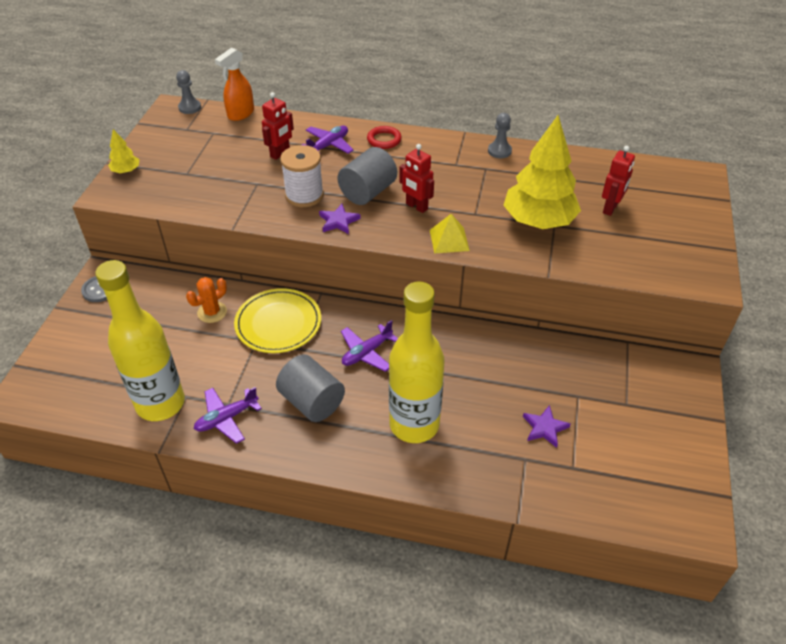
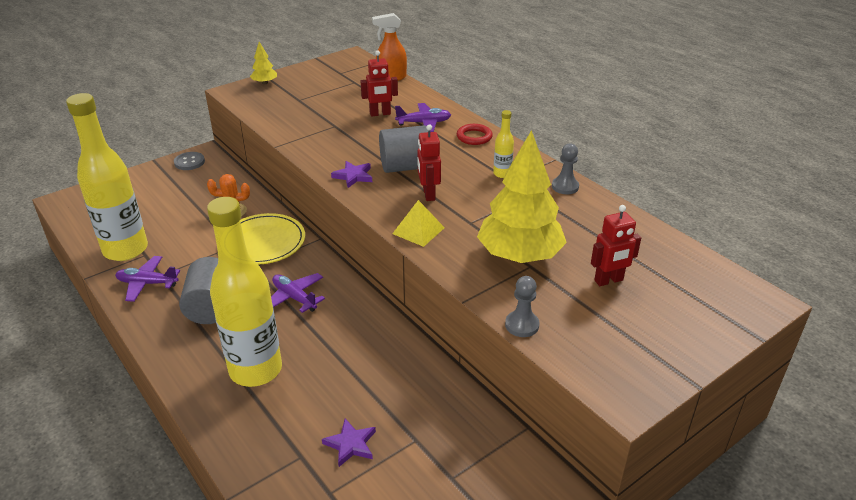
camera: 40 degrees right, 10 degrees down
(190, 107) = (362, 61): grey pawn -> grey pawn (522, 325)
(304, 195) = (355, 148): white spool -> none
(367, 352) = (294, 298): purple plane -> purple plane turned 45 degrees clockwise
(445, 162) = (502, 174): none -> yellow bottle

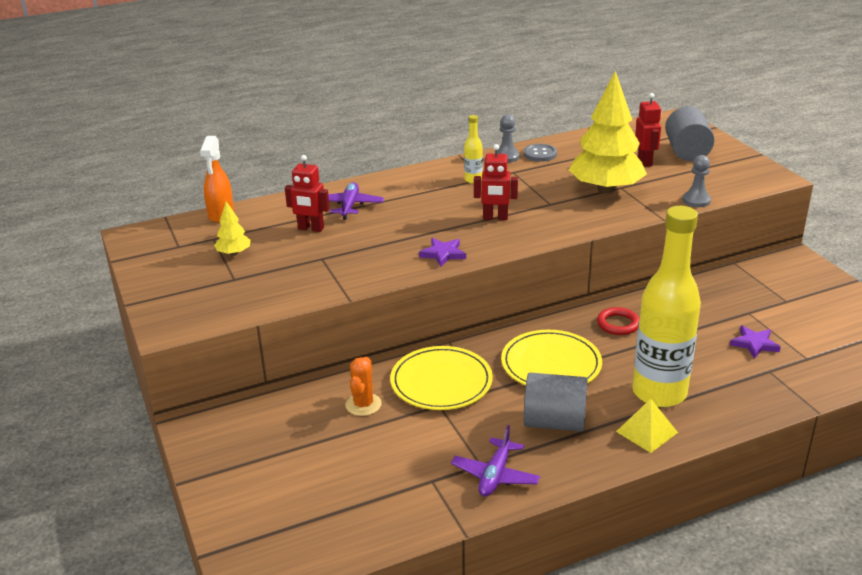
camera: 75 degrees left, 5 degrees down
(125, 250) = (414, 499): yellow bottle -> none
(189, 162) = (210, 445): grey button -> grey button (540, 154)
(264, 83) = (161, 303): yellow tree -> yellow tree (234, 253)
(294, 298) = (551, 364): purple plane -> yellow plate
(380, 114) = (311, 229): red robot -> red robot turned 105 degrees clockwise
(405, 167) = (438, 224): grey cylinder -> grey cylinder (687, 152)
(418, 230) = (556, 228): yellow pyramid -> yellow pyramid (646, 432)
(474, 137) = (395, 184): red ring -> red ring (618, 324)

